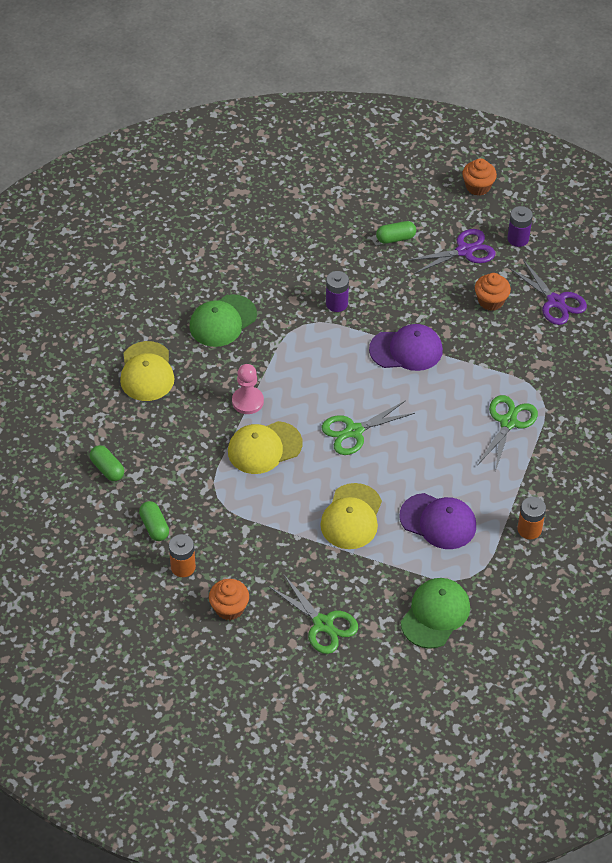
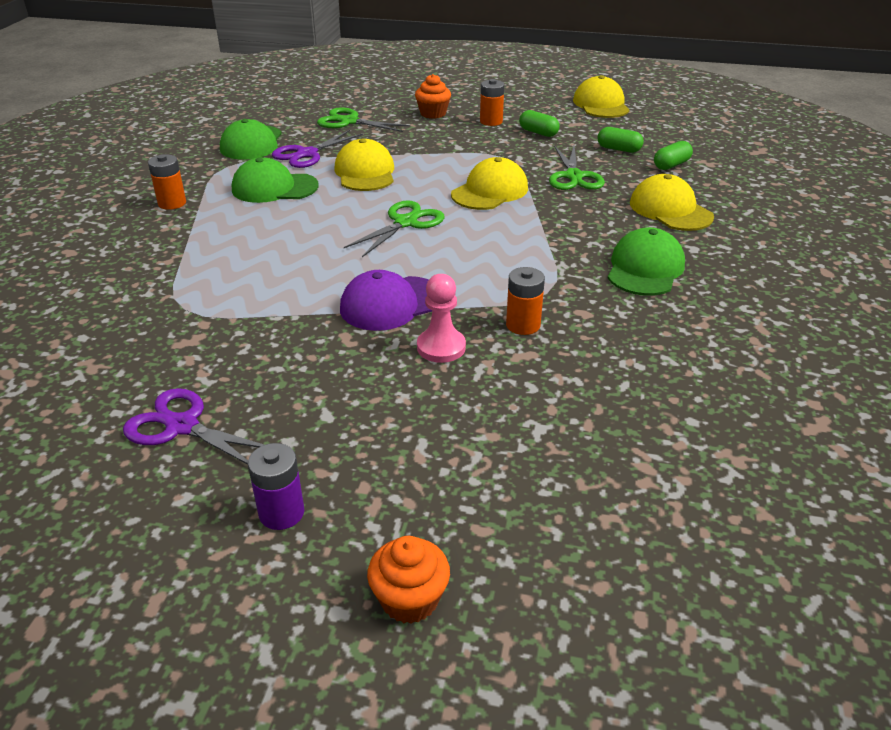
camera: 155 degrees right, 15 degrees down
(48, 559) = (601, 105): none -> yellow cap
(247, 401) = (541, 216): pink pawn -> pink pawn (441, 347)
(336, 303) = (523, 325): purple battery -> orange battery
(395, 238) = (505, 438): green capsule -> green capsule (671, 165)
(438, 521) = (274, 188): purple cap -> green cap
(464, 251) = (374, 457): purple scissors -> purple scissors (307, 154)
(491, 301) = (295, 394): orange cupcake -> none
(508, 422) = (221, 272): green scissors -> green scissors (574, 176)

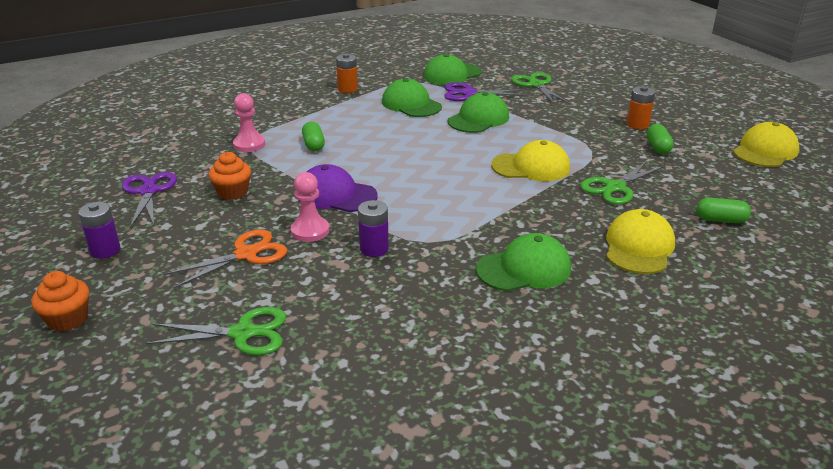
camera: 50 degrees right, 5 degrees down
(189, 311) = (249, 144): none -> pink pawn
(365, 172) = (478, 119): yellow cap -> green cap
(405, 222) = (438, 158): green scissors -> green scissors (243, 333)
(433, 113) = (605, 102): orange cupcake -> orange cupcake (233, 192)
(433, 405) = (246, 254): none -> orange scissors
(523, 325) = (374, 249): orange battery -> purple battery
(618, 149) = (699, 188): green capsule -> green capsule (313, 145)

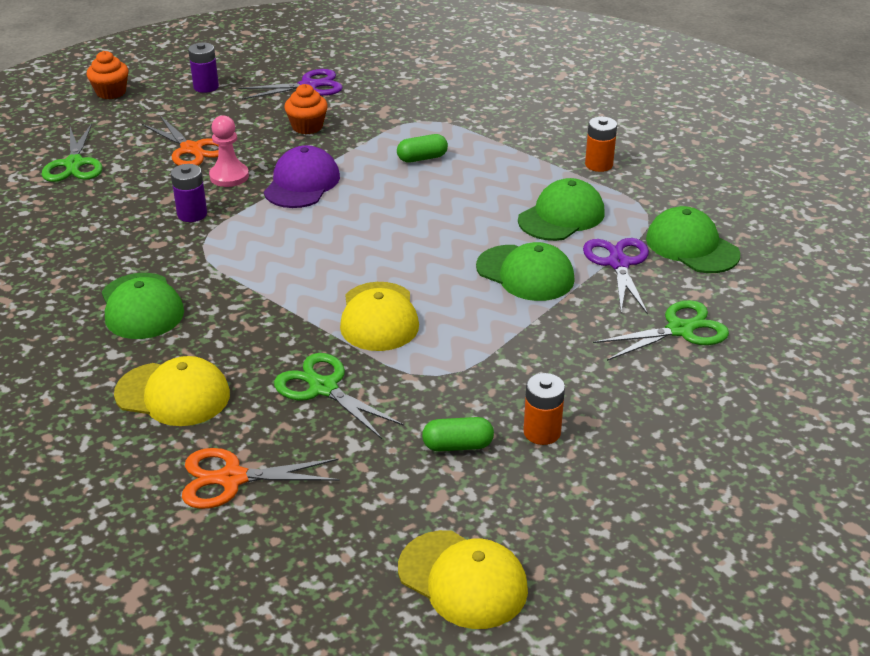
camera: 85 degrees right, 5 degrees up
(249, 144) = (417, 120): pink pawn -> none
(720, 220) = (232, 479): green capsule -> orange scissors

